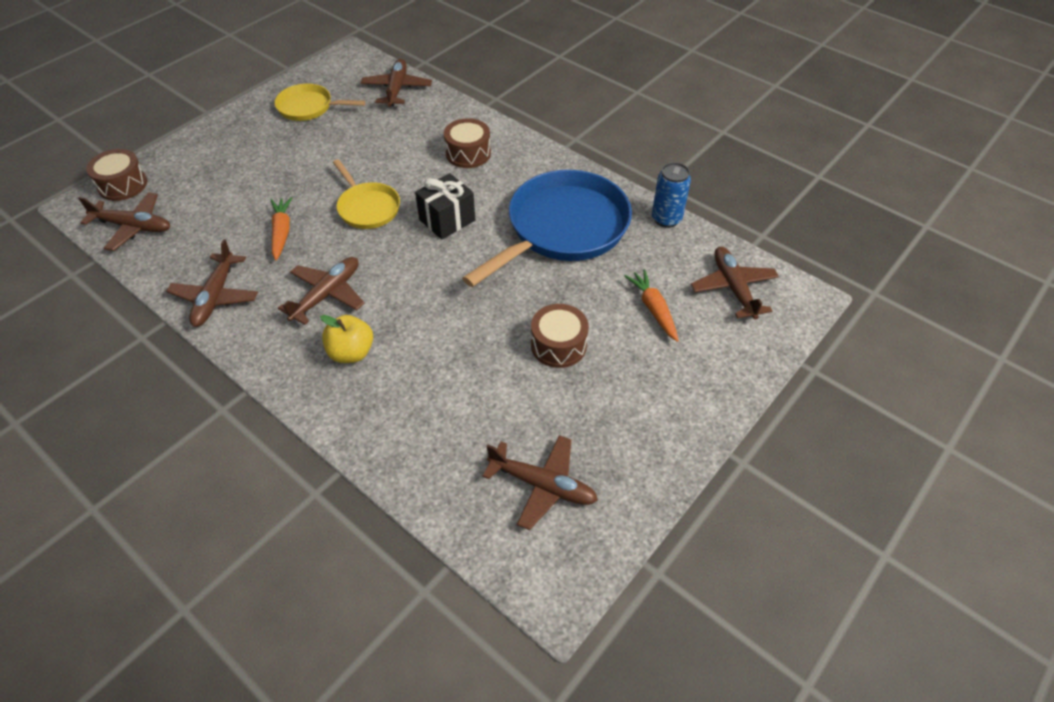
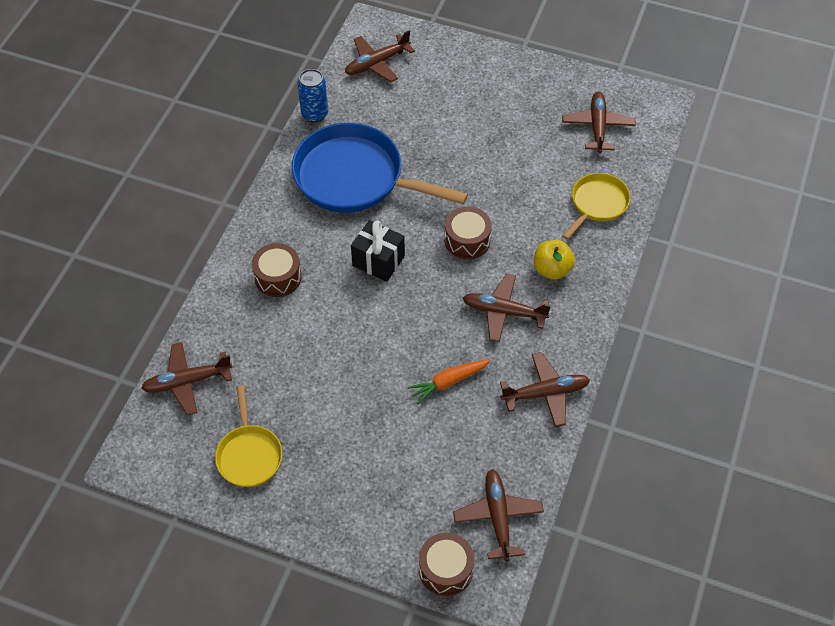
camera: 110 degrees left, 5 degrees up
(367, 207) = (387, 328): yellow pan -> yellow pan (597, 204)
(558, 345) = (481, 148): brown drum -> brown drum (467, 240)
(653, 309) = (420, 103): orange carrot -> none

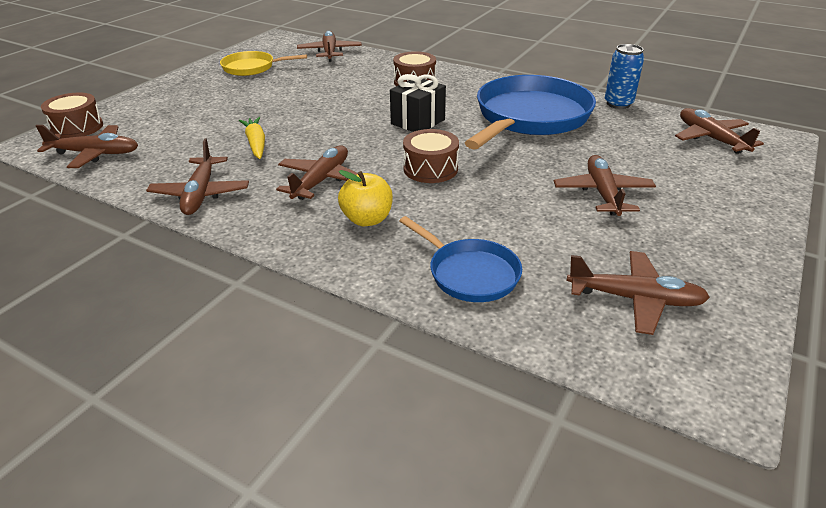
camera: 100 degrees right, 20 degrees down
(448, 382) = (256, 143): orange carrot -> yellow carrot
(480, 134) = (602, 193): none -> brown plane
(597, 204) = (469, 273): yellow pan -> blue pan

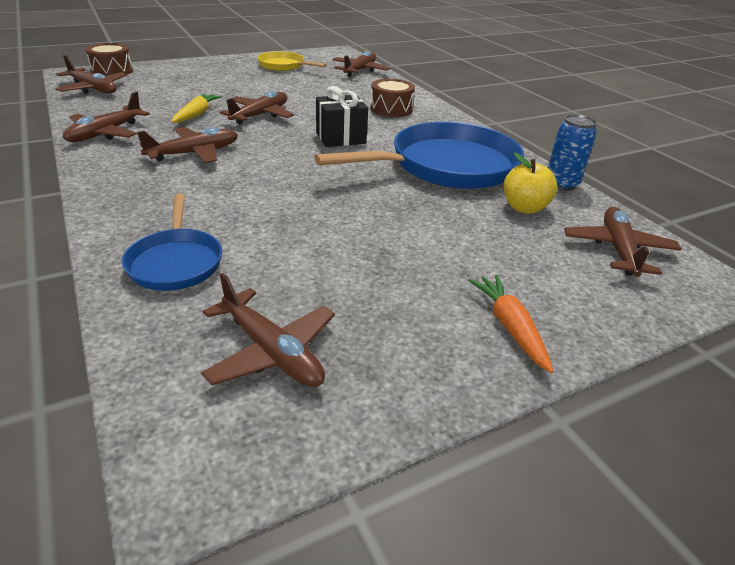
camera: 30 degrees right, 0 degrees up
(367, 219) = (176, 191): yellow apple -> yellow apple (524, 208)
(430, 169) = (288, 174): brown drum -> none
(602, 193) = (405, 251): brown plane -> brown plane (260, 115)
(729, 215) = (510, 327): none -> orange carrot

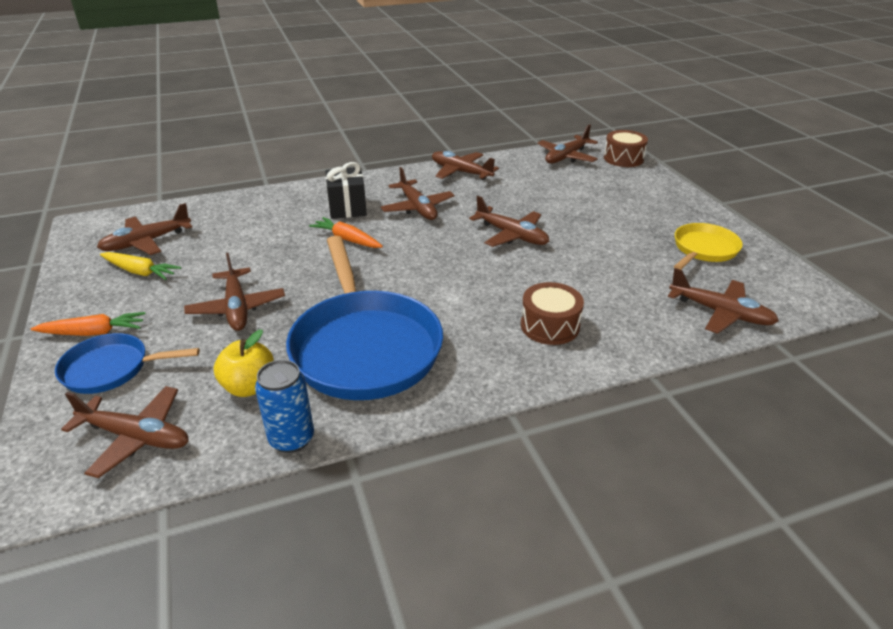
camera: 100 degrees right, 0 degrees up
(176, 262) = (254, 211): blue pan -> blue pan (112, 369)
(197, 114) = (509, 204): yellow carrot -> yellow carrot (140, 272)
(267, 186) = (347, 239): none -> orange carrot
(340, 138) = (449, 280): black gift -> black gift (347, 208)
(418, 233) = (237, 308): none -> brown plane

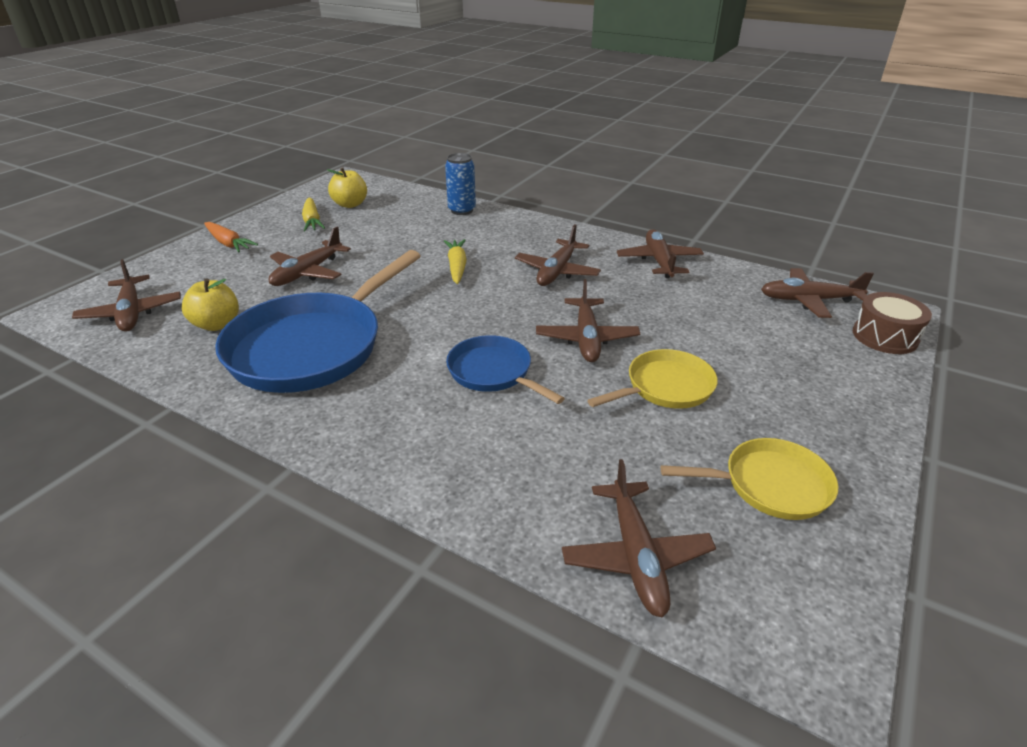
camera: 50 degrees right, 0 degrees up
(112, 369) = (195, 268): blue pan -> blue pan (493, 373)
(146, 242) = (350, 204): brown plane -> yellow apple
(292, 439) = (169, 371): blue can -> blue can (462, 210)
(347, 208) = (505, 244): black gift -> none
(347, 239) = (457, 267): orange carrot -> yellow carrot
(550, 326) = (451, 430): brown drum -> none
(593, 236) = (665, 387): none -> yellow pan

